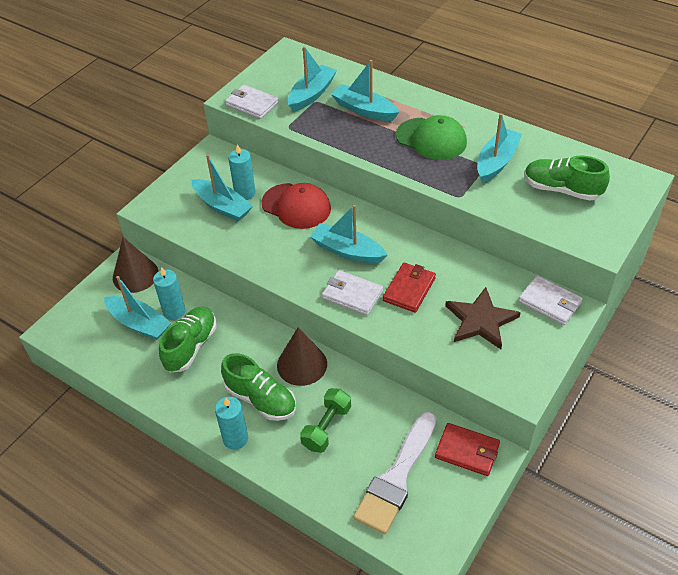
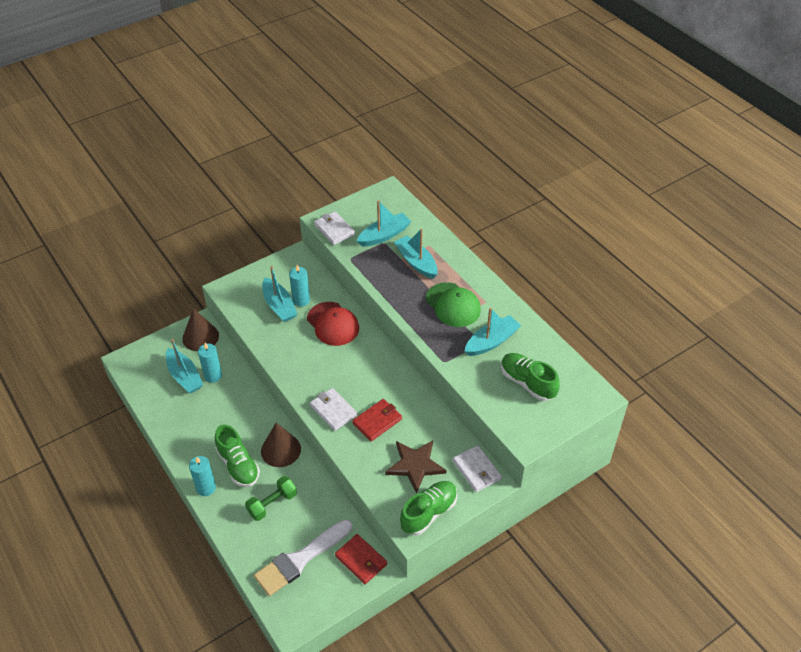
camera: 20 degrees right, 0 degrees up
(191, 346) = (211, 407): green shoe -> green shoe (429, 513)
(347, 251) = (350, 374): turquoise boat -> none

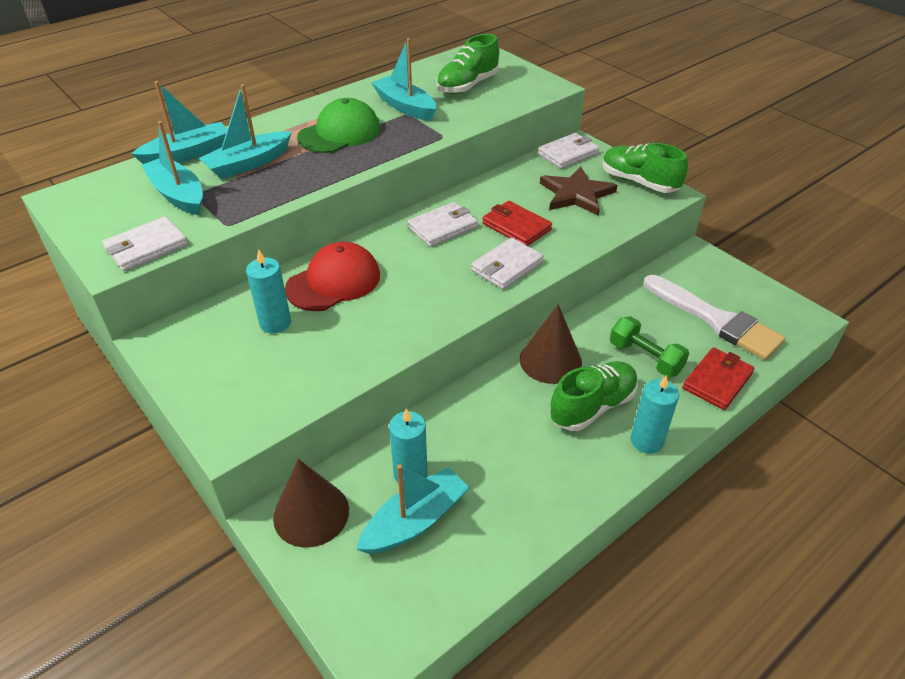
camera: 95 degrees left, 5 degrees down
(279, 306) = (286, 349): turquoise boat -> turquoise boat (188, 154)
(361, 560) = (691, 268): red wallet -> red wallet (717, 381)
(382, 379) = (442, 227): none -> white wallet

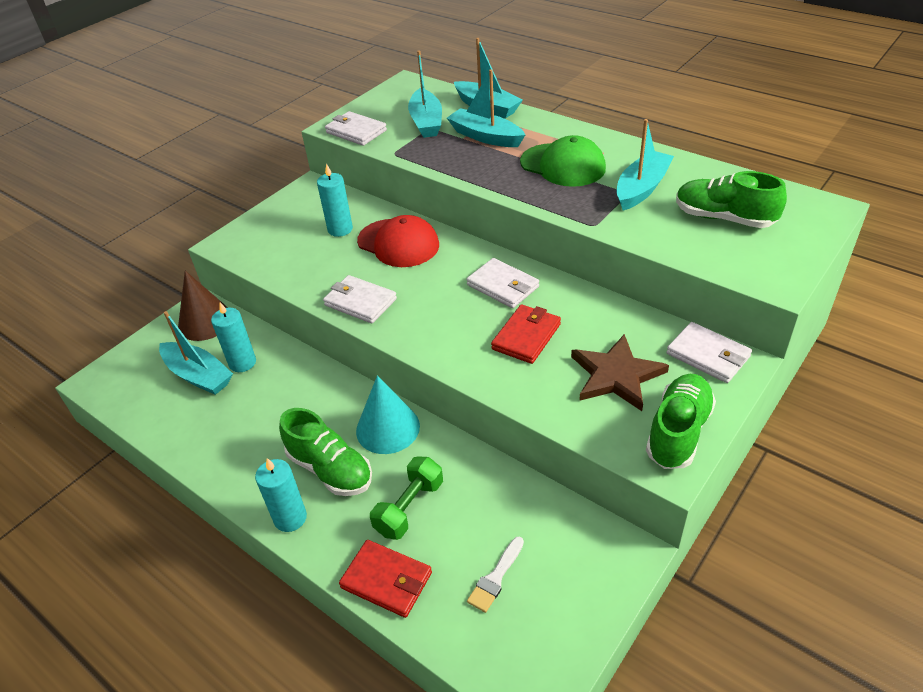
camera: 80 degrees right, 0 degrees up
(178, 195) = (426, 122): turquoise boat -> turquoise boat turned 135 degrees clockwise
(507, 266) = (454, 341): white wallet -> white wallet (360, 302)
(550, 360) = (388, 428): brown cone -> turquoise cone
(716, 320) = (495, 577): white brush -> white brush, size x0.46

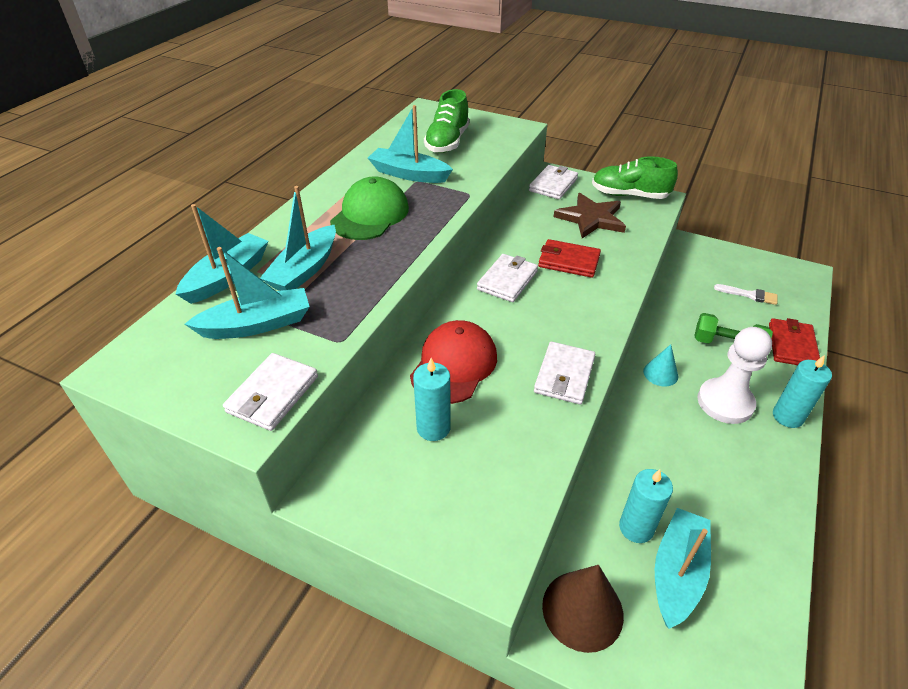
camera: 105 degrees left, 0 degrees up
(330, 469) = (725, 402): green shoe -> white pawn
(388, 428) = (660, 373): turquoise cone -> turquoise cone, size x0.58

